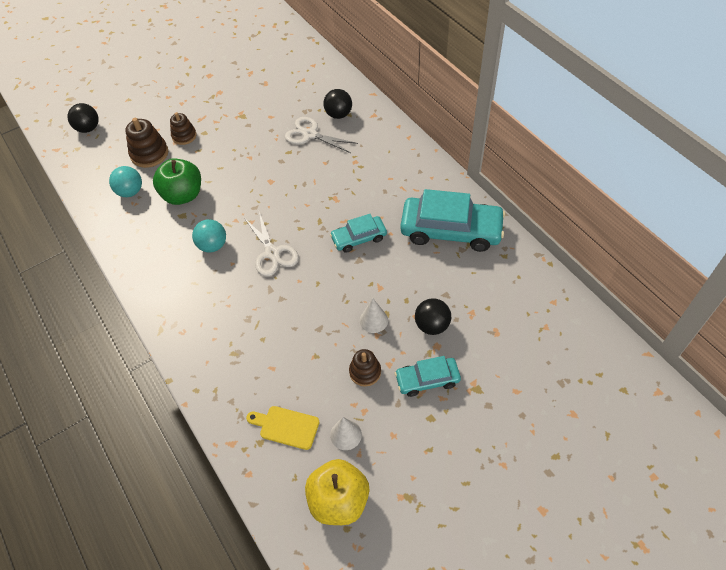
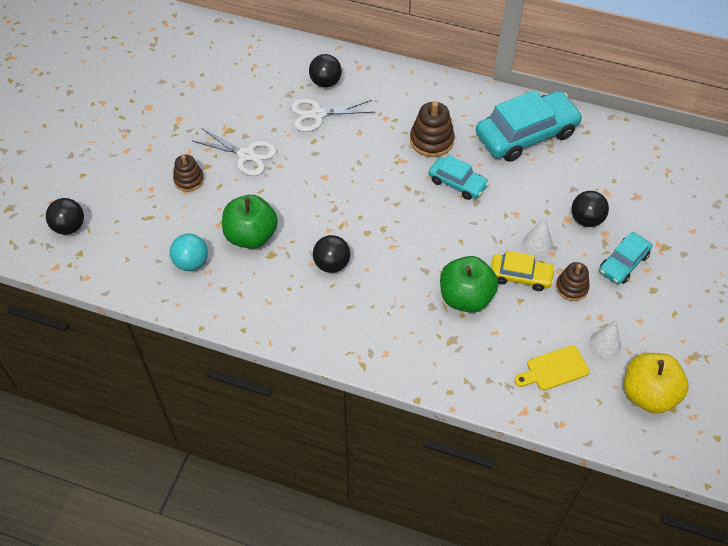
camera: 40 degrees left, 0 degrees up
(149, 154) = (170, 216): brown stacking toy -> brown stacking toy (431, 140)
(213, 245) = (332, 264): turquoise ball -> black ball
(272, 253) = (395, 239): white scissors -> white scissors (246, 155)
(278, 327) = (466, 297): none -> green apple
(334, 337) = (520, 276): none -> yellow car
(359, 238) = (457, 183): turquoise car -> turquoise car turned 90 degrees counterclockwise

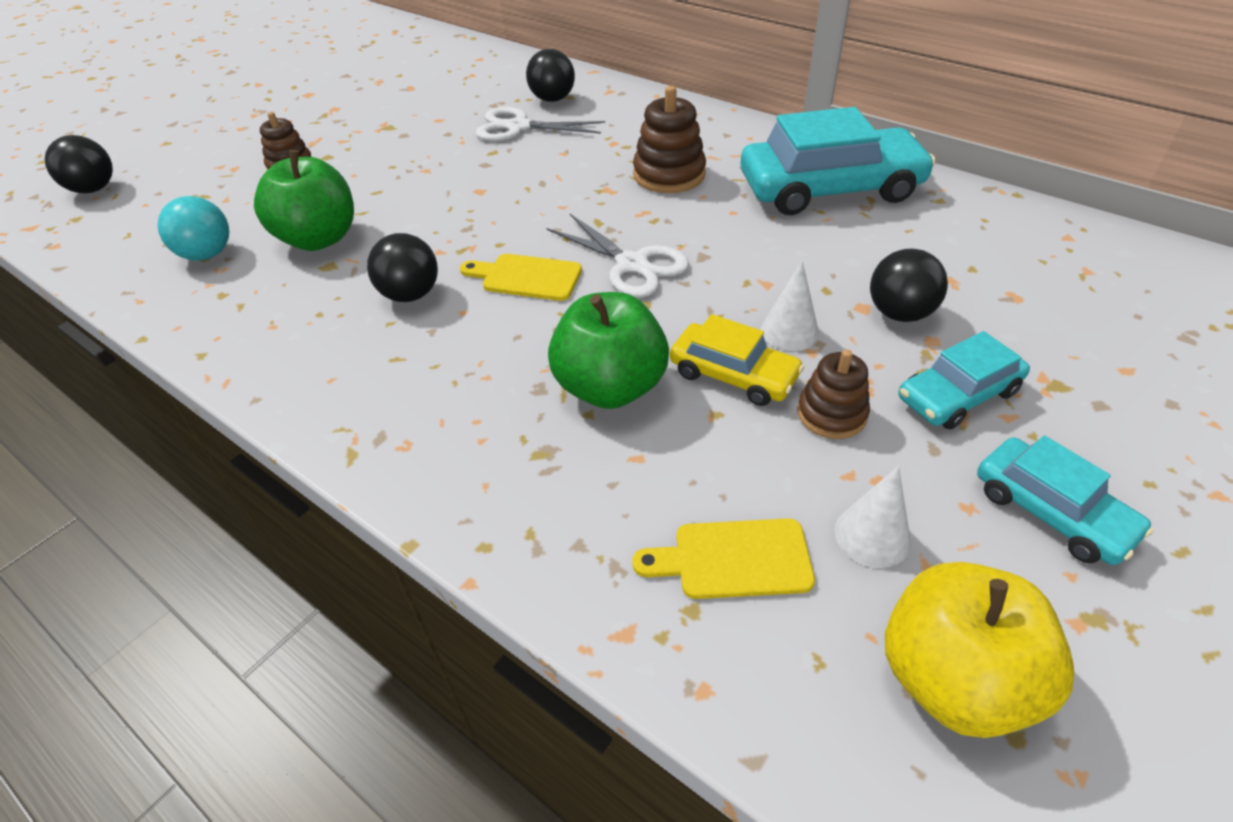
camera: 20 degrees right, 10 degrees down
(246, 155) = (388, 153): white scissors -> white scissors (632, 264)
(388, 238) = (526, 277): none -> yellow cutting board
(457, 183) = (682, 228): turquoise car -> turquoise car (1051, 511)

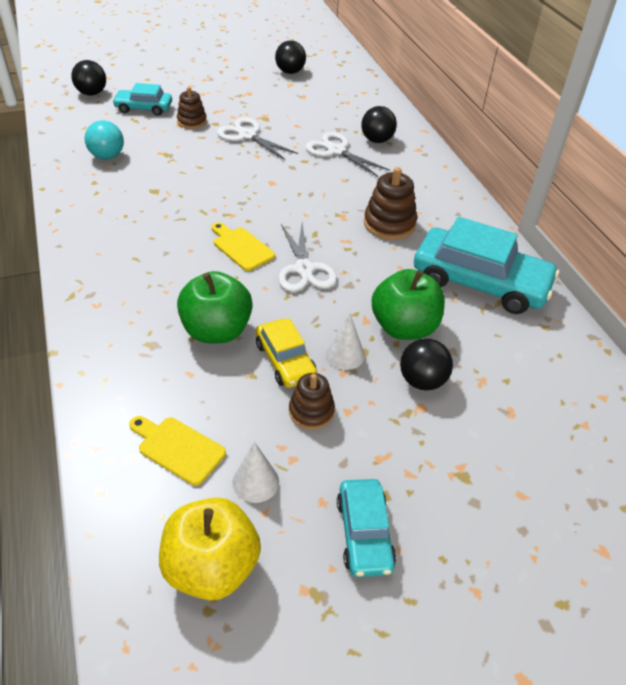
camera: 30 degrees right, 0 degrees up
(319, 239) = (164, 172): green apple -> green apple (404, 327)
(387, 153) = (247, 135): none -> white scissors
(410, 295) = (175, 227): black ball -> black ball (290, 72)
(957, 395) = (395, 444): turquoise car -> turquoise car (144, 108)

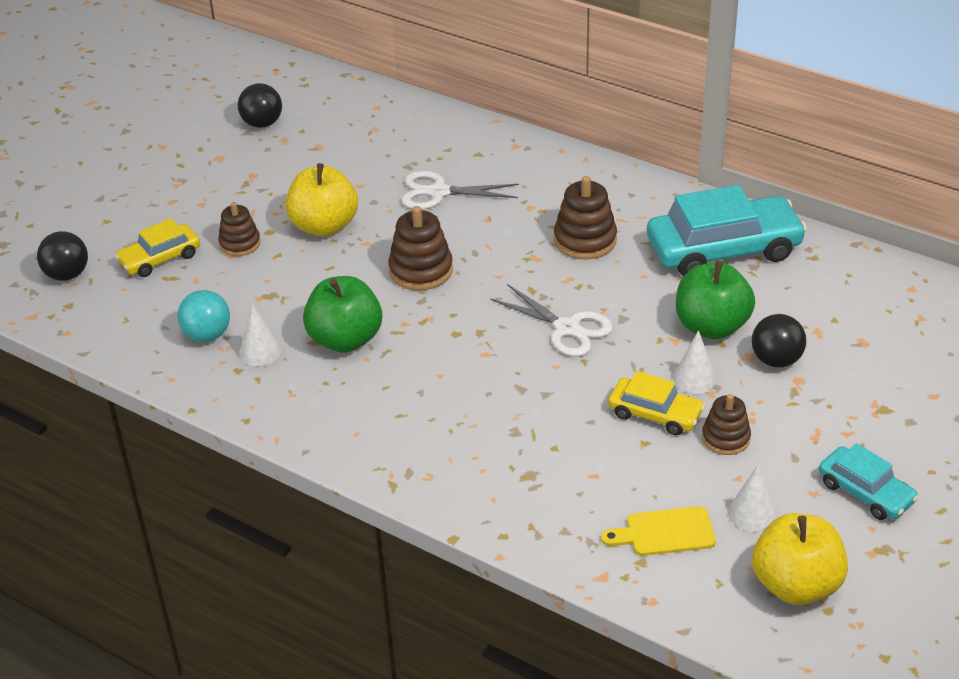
camera: 35 degrees left, 5 degrees down
(118, 179) = (260, 351): none -> white cone
(144, 108) = (160, 258): turquoise car -> yellow car
(217, 331) = (567, 428): green apple -> green apple (345, 339)
(241, 247) = (483, 343): yellow cutting board -> none
(247, 135) = (324, 226): white scissors -> yellow apple
(265, 186) = (421, 270): none -> brown stacking toy
(377, 140) = (463, 158): black ball -> none

